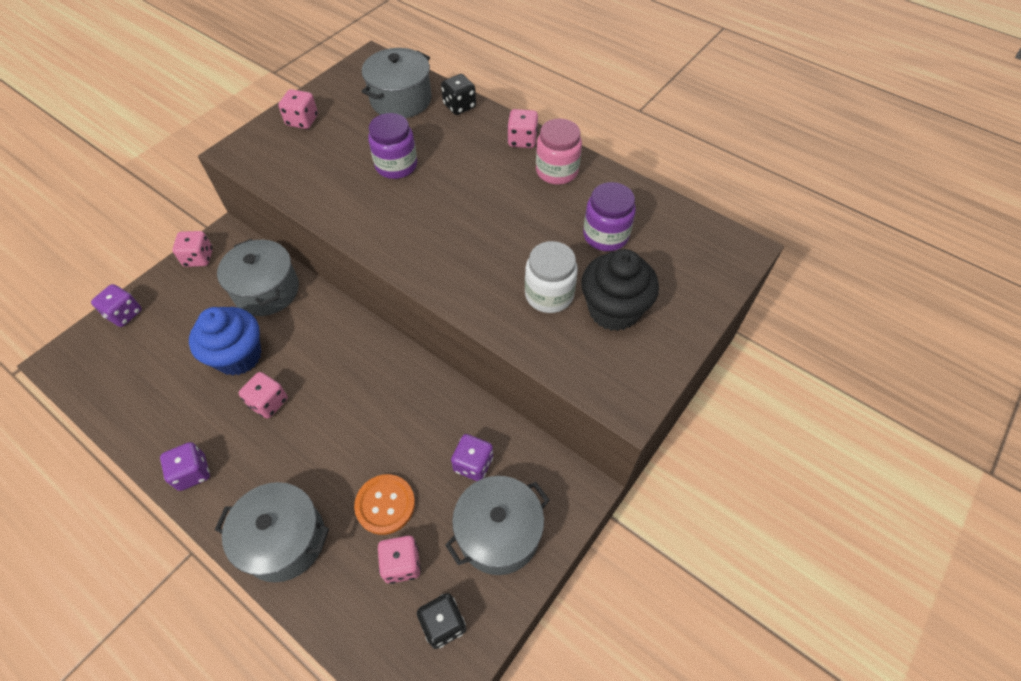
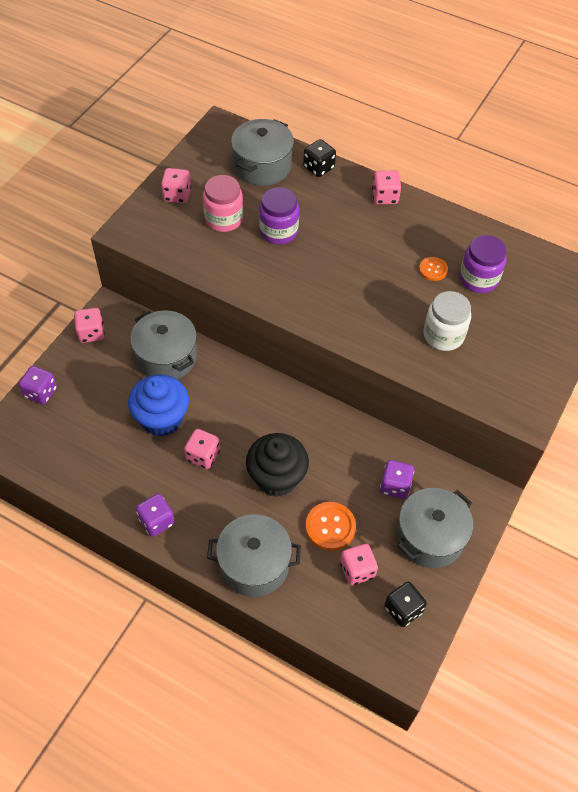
camera: 10 degrees left, 0 degrees up
(555, 220) = (433, 269): none -> orange button
(557, 171) = (423, 224): pink jar -> pink jar (224, 219)
(613, 310) = (499, 343): black cupcake -> black cupcake (277, 478)

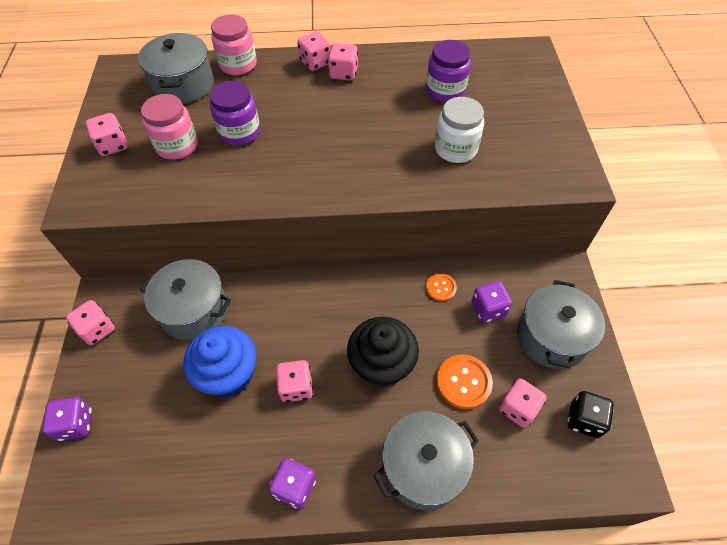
camera: 30 degrees left, 0 degrees up
(318, 168) = (238, 64): black dice -> pink jar
(402, 219) = (343, 73): none -> pink dice
(433, 269) = (402, 101): orange button -> orange button (440, 288)

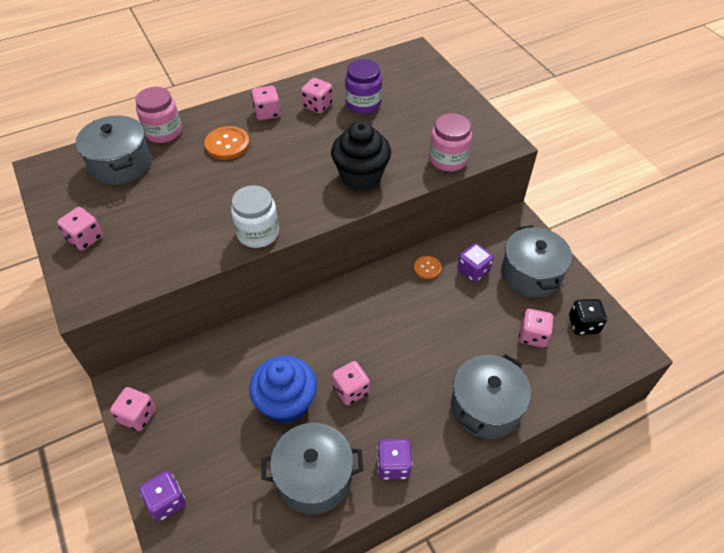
camera: 25 degrees left, 5 degrees down
(177, 146) = (150, 219): pink jar -> pink jar (448, 159)
(194, 310) = (223, 364): grey pot -> grey pot (314, 477)
(240, 132) = (203, 190): purple jar -> none
(315, 63) = (236, 111): pink dice -> pink dice (317, 106)
(382, 365) = (412, 345): black cupcake -> black cupcake (361, 177)
(455, 149) = (398, 148): white jar -> white jar (258, 233)
(463, 382) = (483, 333): orange button -> orange button (227, 144)

